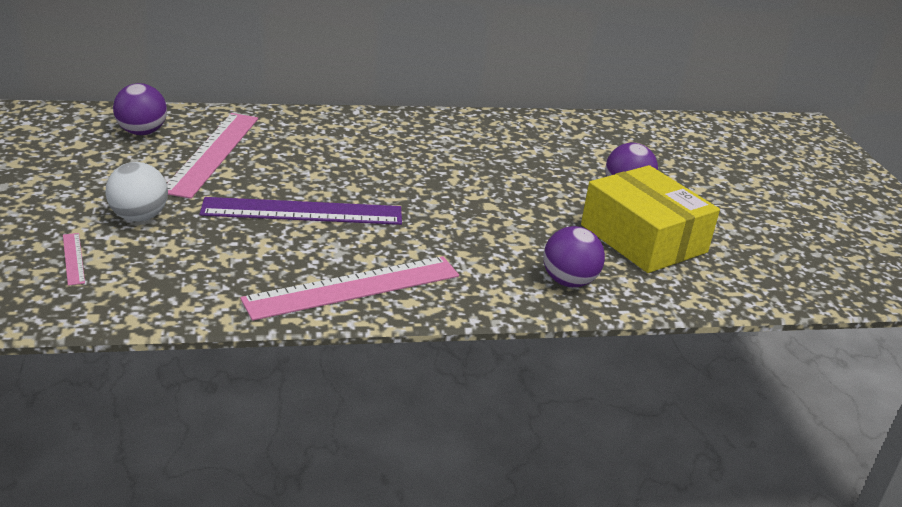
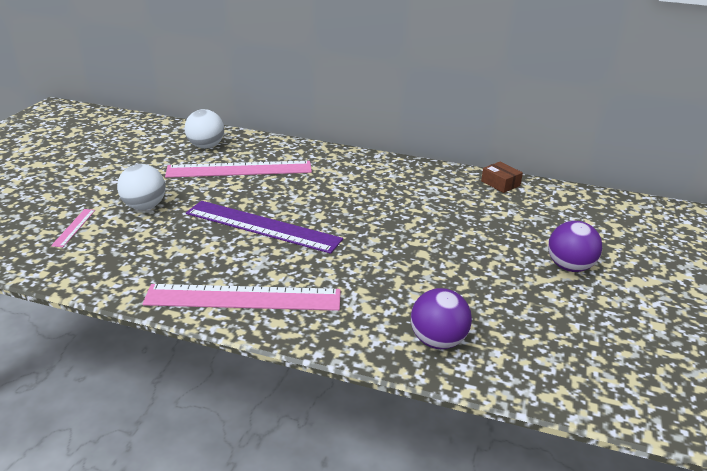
camera: 30 degrees right, 0 degrees up
(142, 132) = (206, 146): purple ball -> white ball
(213, 153) = (239, 169): pink ruler -> pink ruler turned 45 degrees clockwise
(506, 121) = (500, 183): none -> brown box
(643, 238) = (550, 317): yellow box -> none

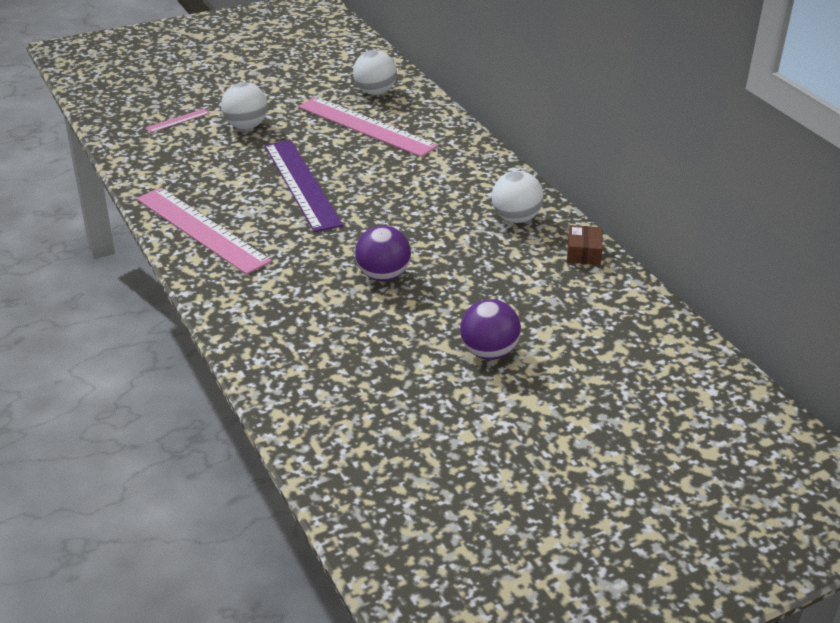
camera: 45 degrees right, 5 degrees up
(432, 182) = (515, 218): none -> white ball
(438, 341) = (273, 334): purple ball -> purple ball (383, 276)

